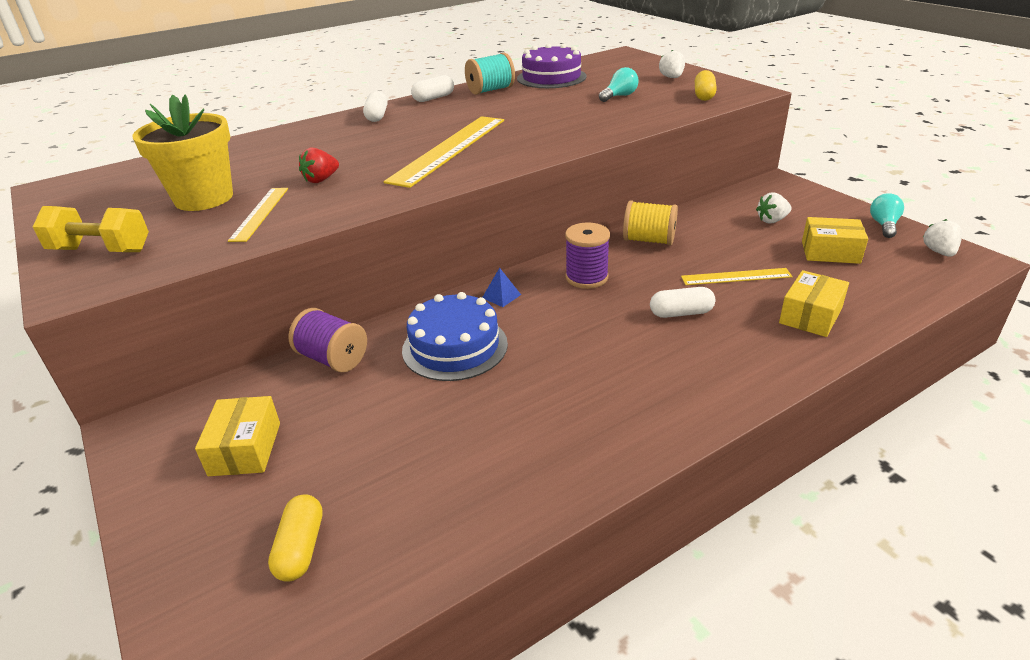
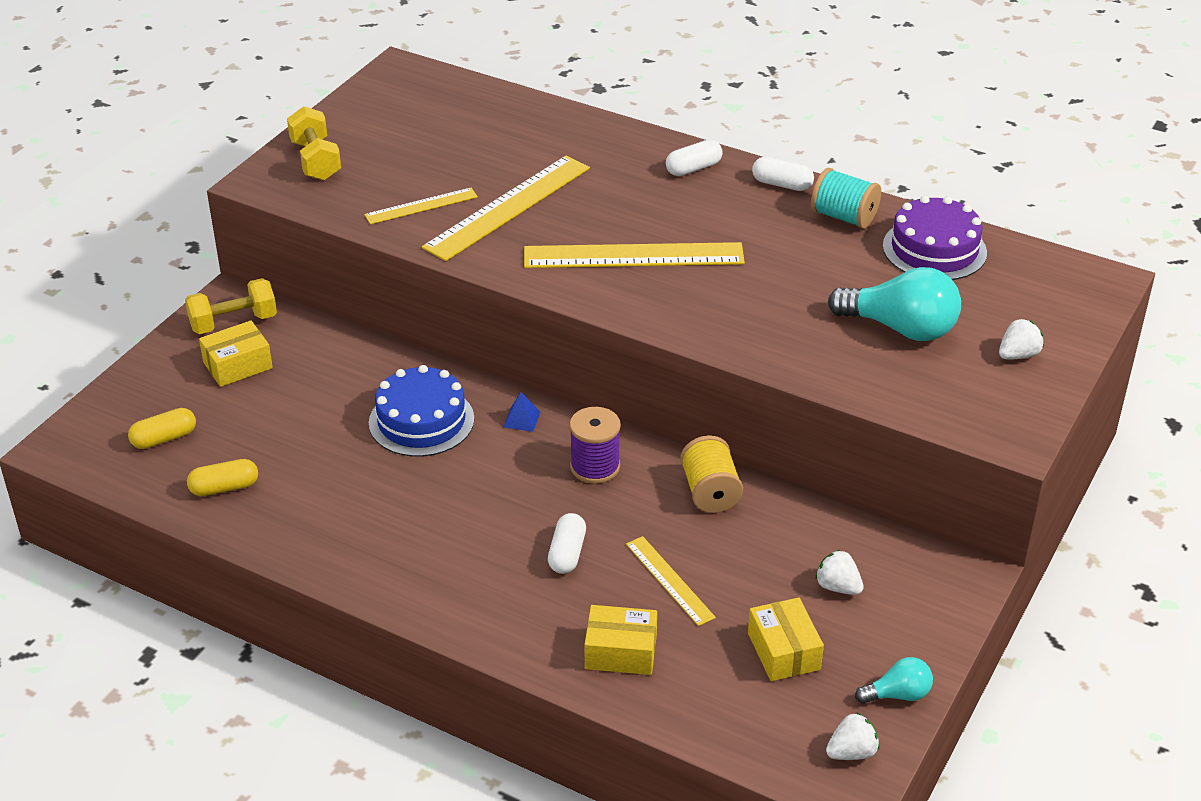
camera: 60 degrees right, 5 degrees up
(173, 434) = (233, 322): none -> yellow dumbbell
(204, 198) = (430, 161): yellow flower pot -> none
(321, 180) = (508, 207): red strawberry -> yellow ruler
(333, 359) = (363, 357): purple spool -> none
(619, 96) = (900, 328): turquoise light bulb -> turquoise light bulb, size x1.91
(681, 313) = (567, 553): white capsule -> white capsule turned 45 degrees clockwise
(704, 95) = (960, 400): yellow capsule -> yellow capsule (224, 488)

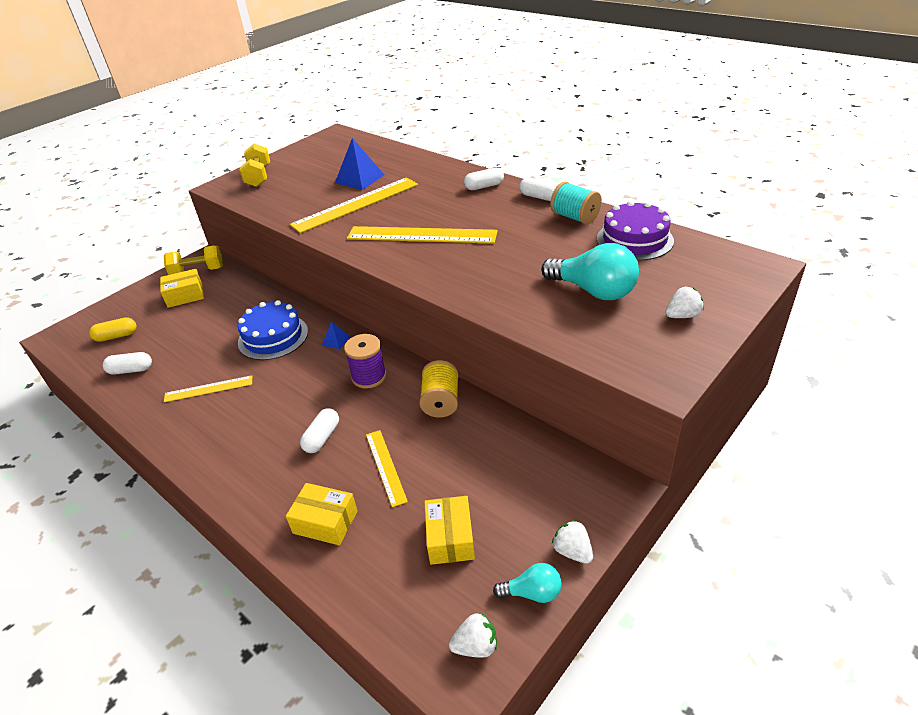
camera: 15 degrees right, 0 degrees up
(224, 488) = (131, 370): yellow capsule -> white capsule
(421, 206) = (304, 202): yellow ruler -> yellow ruler (208, 389)
(489, 160) = (359, 179): none -> blue pyramid
(838, 587) = (511, 487): white strawberry -> white strawberry (572, 551)

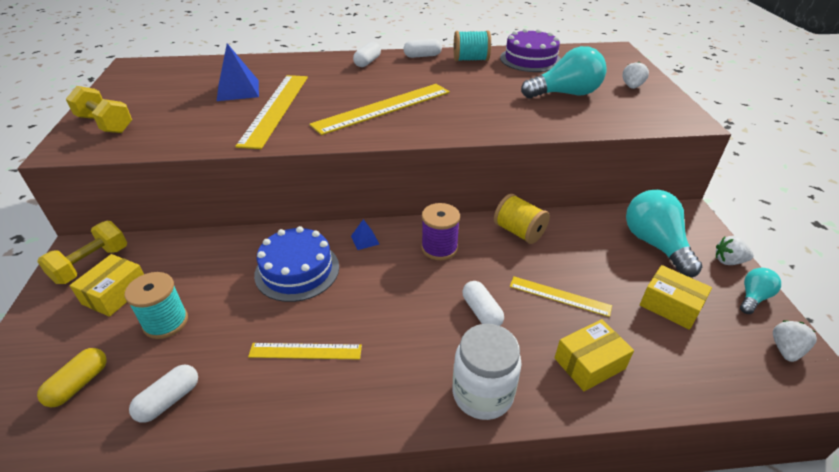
camera: 50 degrees left, 0 degrees up
(181, 327) = (166, 322): none -> turquoise spool
(208, 389) = (305, 351): yellow ruler -> yellow ruler turned 60 degrees clockwise
(243, 484) = (482, 394): none -> white jar
(531, 488) = (655, 244): none -> turquoise light bulb

